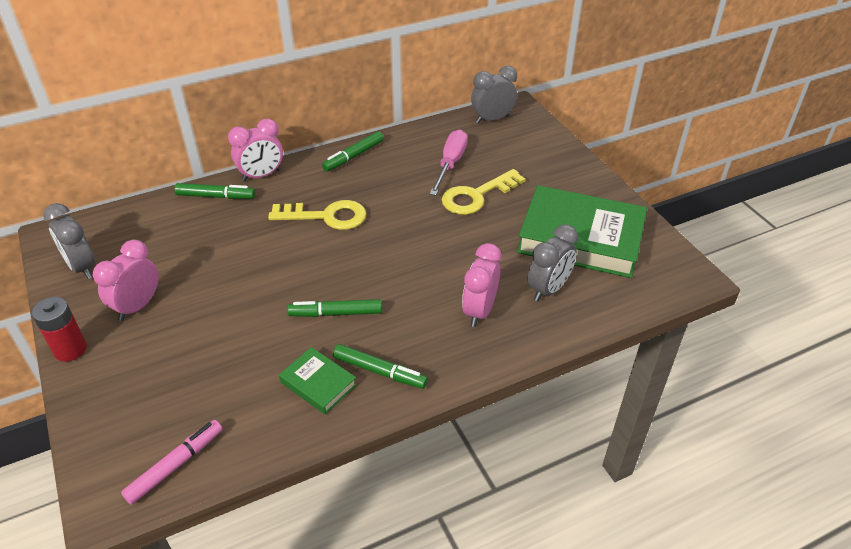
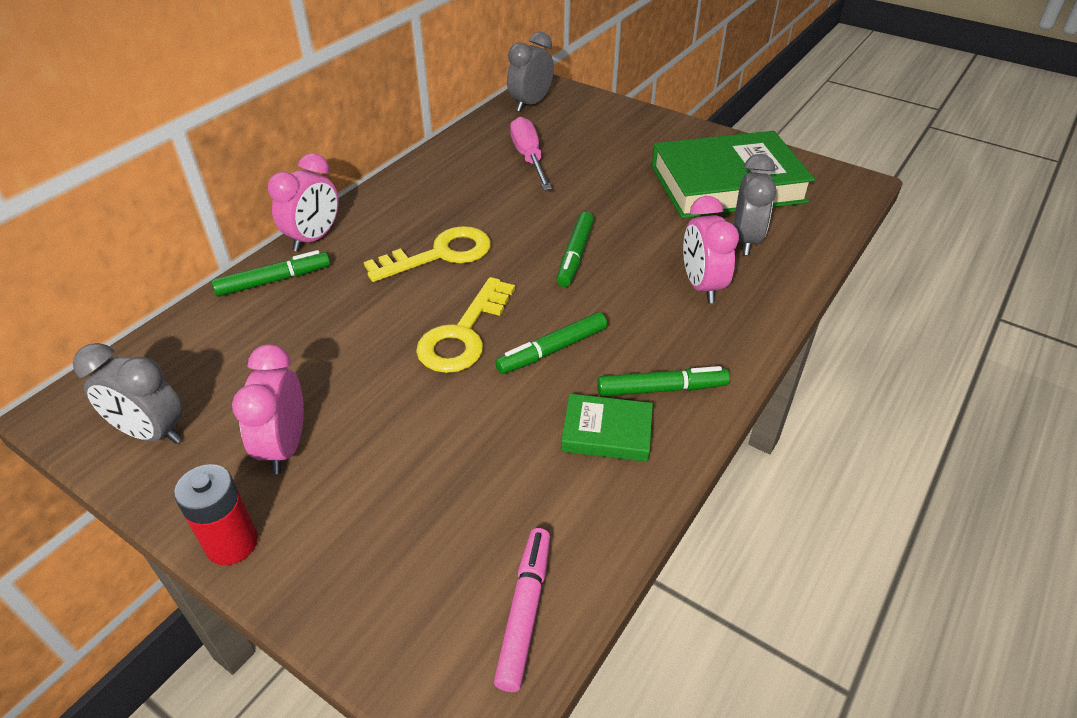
camera: 30 degrees left, 0 degrees up
(354, 156) = (411, 183): green marker -> green marker (575, 255)
(476, 196) = (587, 179): yellow key -> yellow key (463, 334)

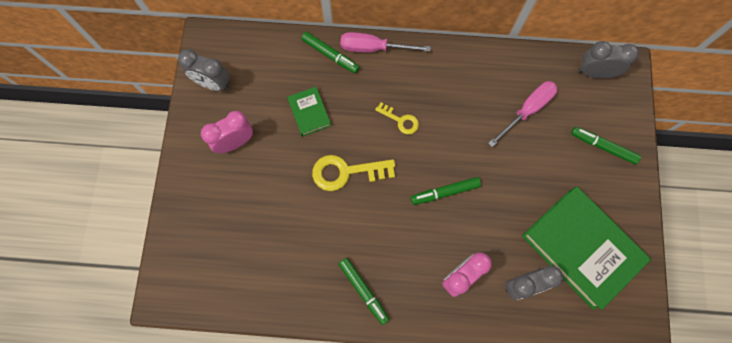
camera: 60 degrees right, 30 degrees up
(152, 433) = (213, 83): grey clock -> grey clock turned 60 degrees counterclockwise
(232, 543) = (181, 159): red battery -> none
(314, 238) = (373, 48): pink clock -> pink screwdriver
(440, 255) = (400, 120): yellow key -> yellow key, size x0.58
(524, 612) = (208, 292): pink marker -> none
(553, 350) = (361, 222): green marker -> green marker (603, 147)
(607, 433) = (319, 278): green book -> green book (309, 113)

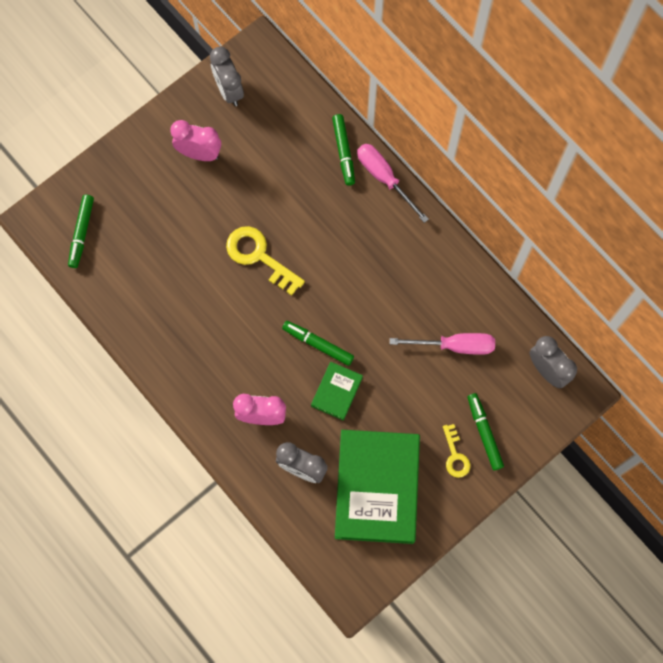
camera: 45 degrees right, 0 degrees up
(309, 113) = (278, 183): green book -> green book (336, 392)
(363, 290) = (180, 355): green marker -> green marker (82, 232)
(400, 120) = (343, 256): yellow key -> yellow key (455, 455)

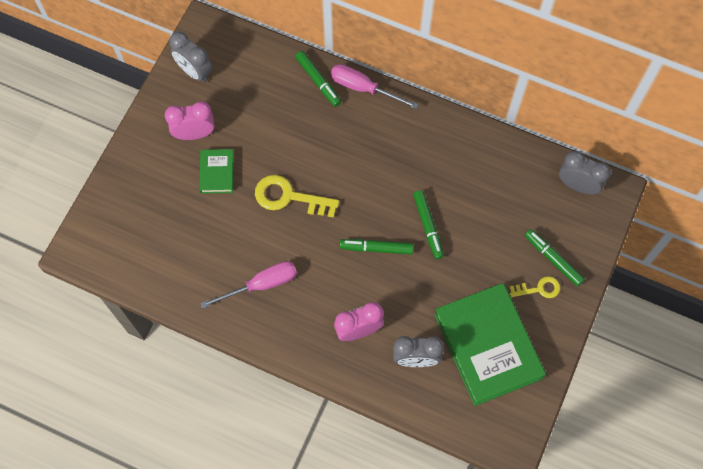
camera: 25 degrees left, 5 degrees down
(82, 232) = (122, 244): green marker -> green marker (428, 226)
(336, 392) = (412, 281): green book -> green book (217, 173)
(454, 345) = (491, 199): pink screwdriver -> pink screwdriver (261, 285)
(455, 455) = (539, 289): yellow key -> yellow key turned 60 degrees counterclockwise

